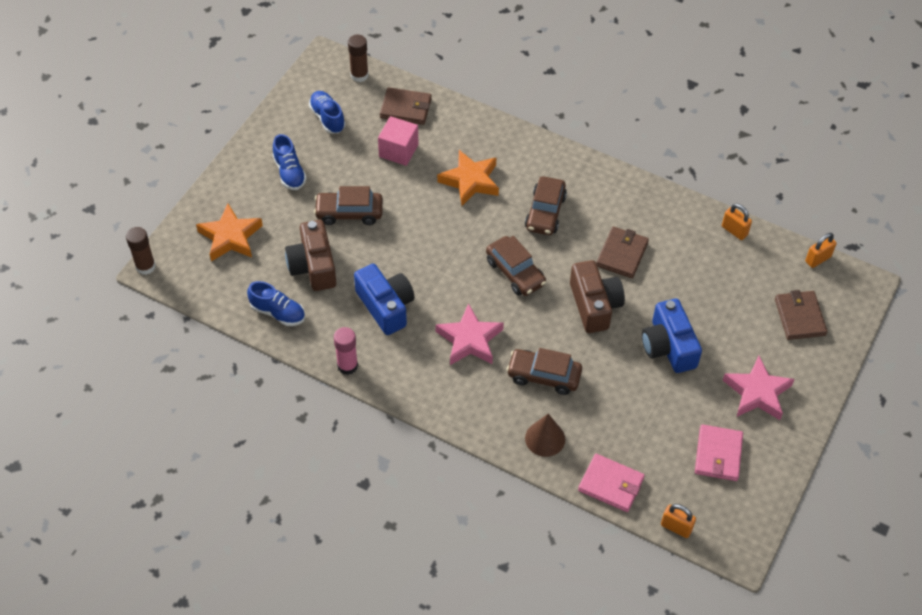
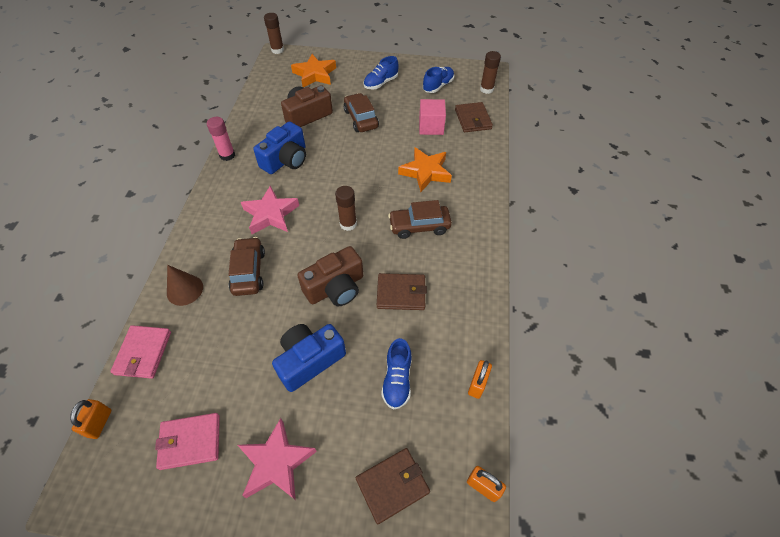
camera: 70 degrees right, 0 degrees up
(278, 312) = (262, 111): blue shoe -> blue shoe (397, 380)
(515, 272) = (348, 224): brown car -> brown glue stick

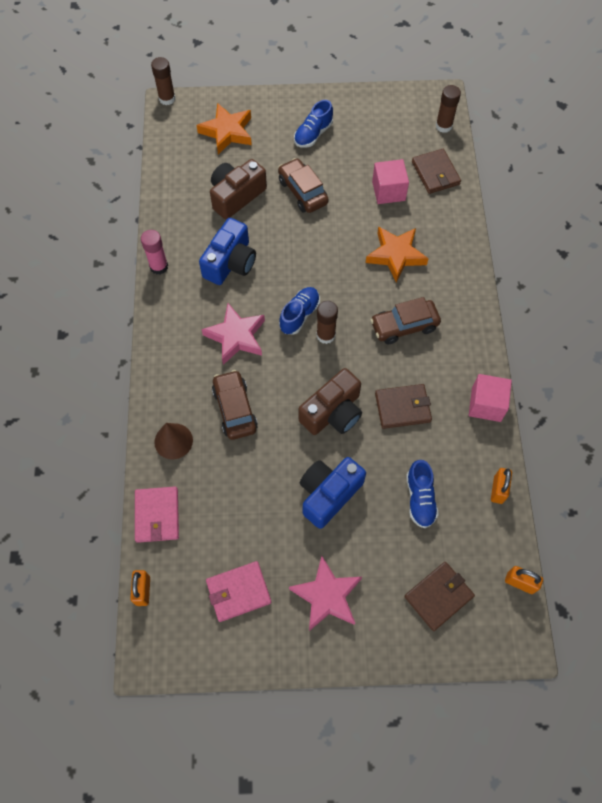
camera: 10 degrees left, 10 degrees up
(438, 86) = (384, 129): blue shoe -> blue shoe (299, 315)
(481, 302) = (486, 404): none -> pink cube

